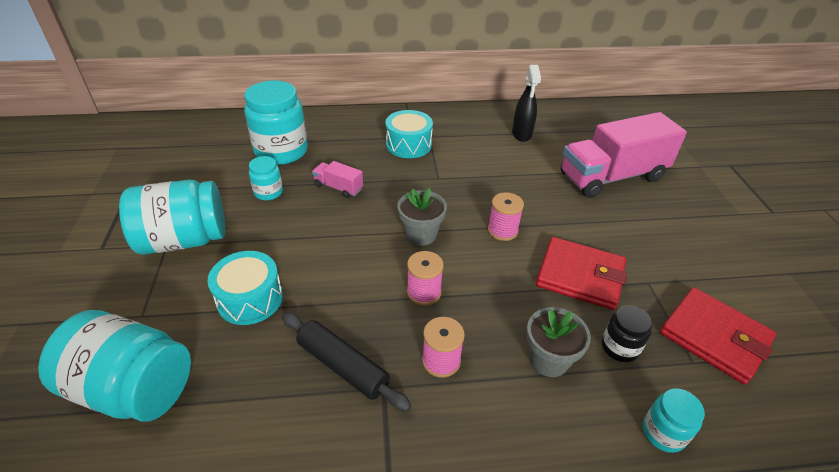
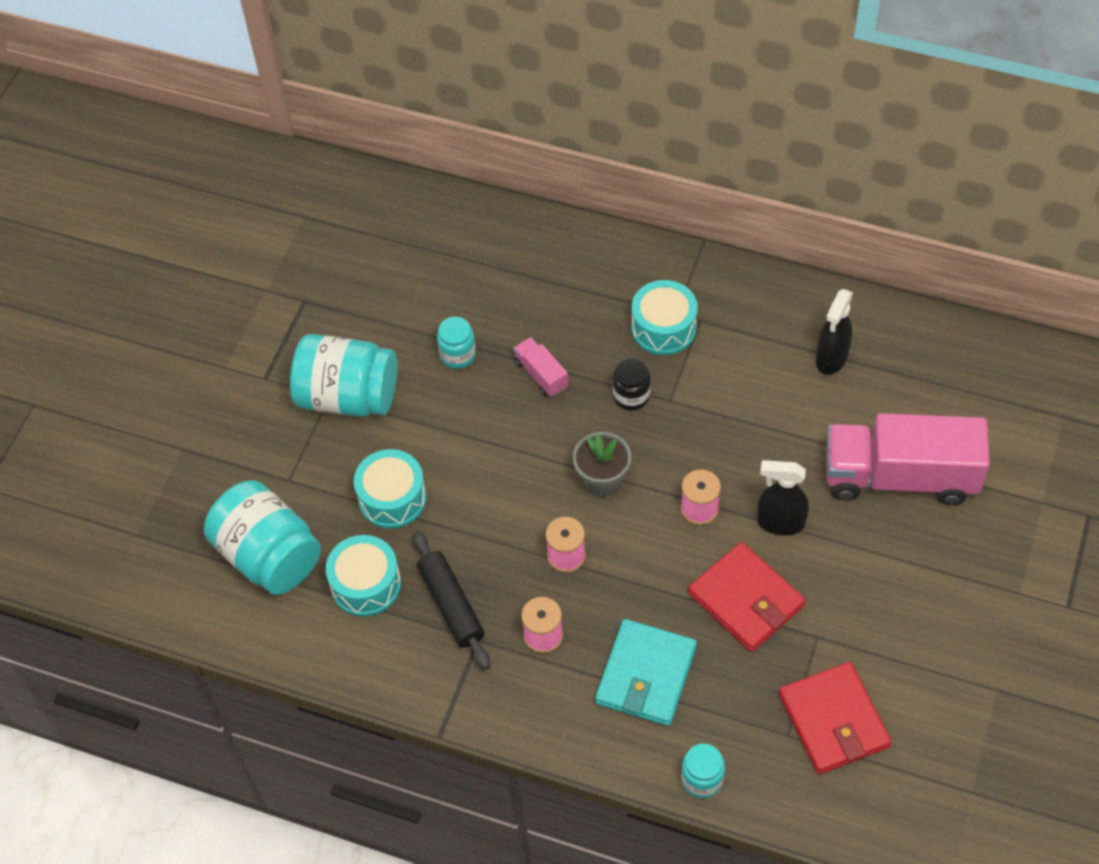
camera: 30 degrees right, 15 degrees up
(249, 379) = (366, 584): none -> turquoise drum
(281, 151) = (496, 287): turquoise jar -> none
(549, 360) = (646, 675): grey flower pot -> turquoise wallet
(562, 222) = (780, 522): none -> black spray bottle
(619, 347) = (725, 691): black jar -> black jar (631, 396)

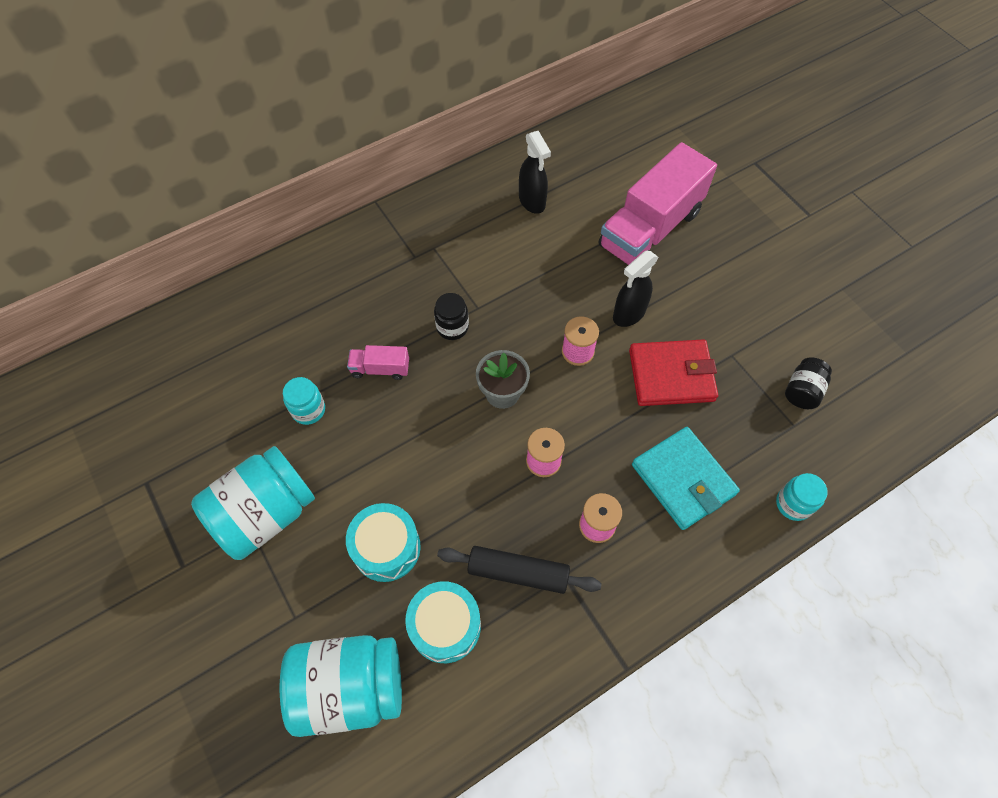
camera: 55 degrees left, 5 degrees up
(663, 328) = (418, 271): turquoise drum -> none
(833, 721) = (802, 391): red wallet -> black jar

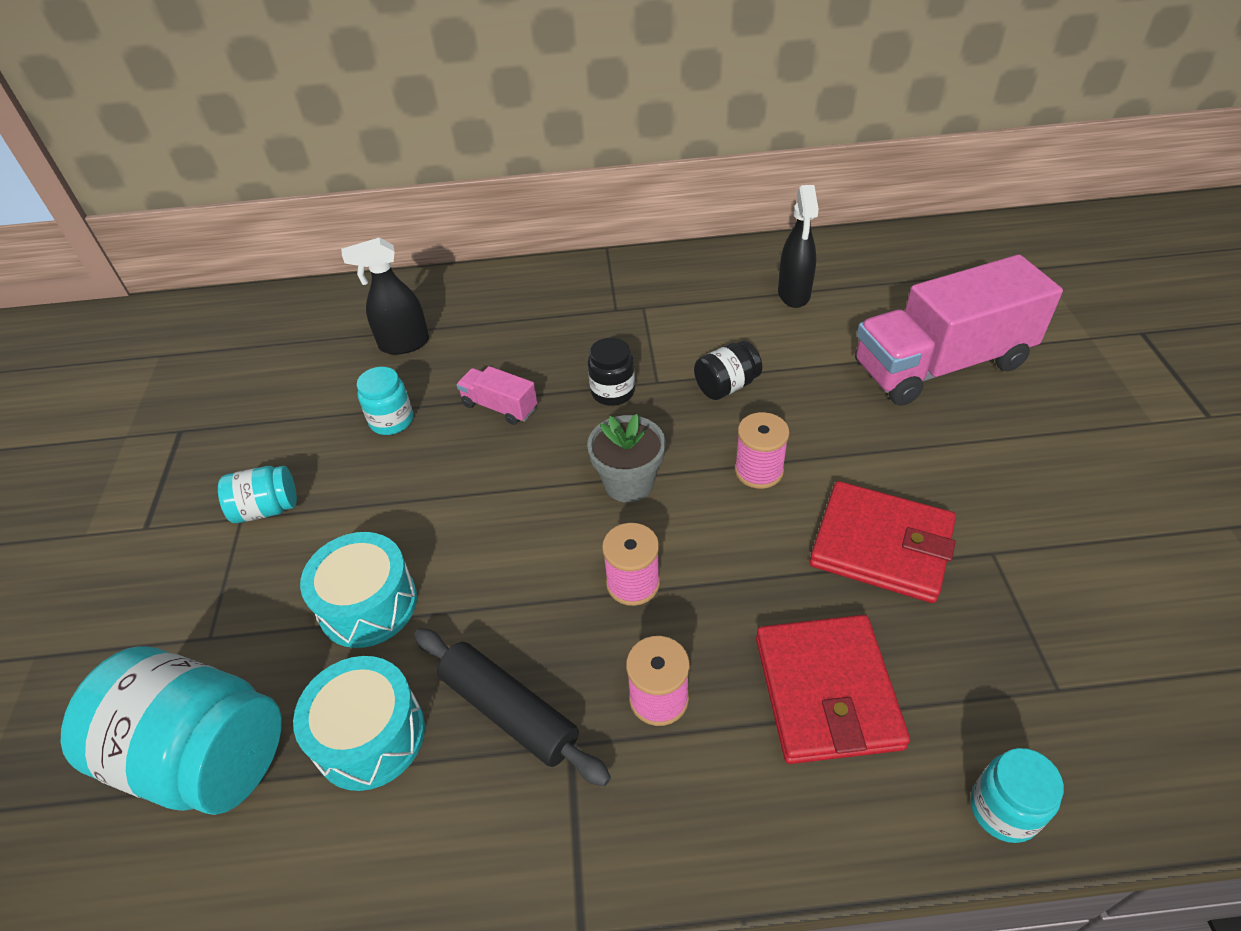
camera: 30 degrees right, 15 degrees down
(265, 514) = (266, 509): turquoise jar -> turquoise jar, size x0.50
(628, 314) = (856, 451): black spray bottle -> black spray bottle (403, 344)
(683, 479) = (826, 691): turquoise wallet -> red wallet
(802, 391) = (1095, 645): black jar -> black jar (726, 386)

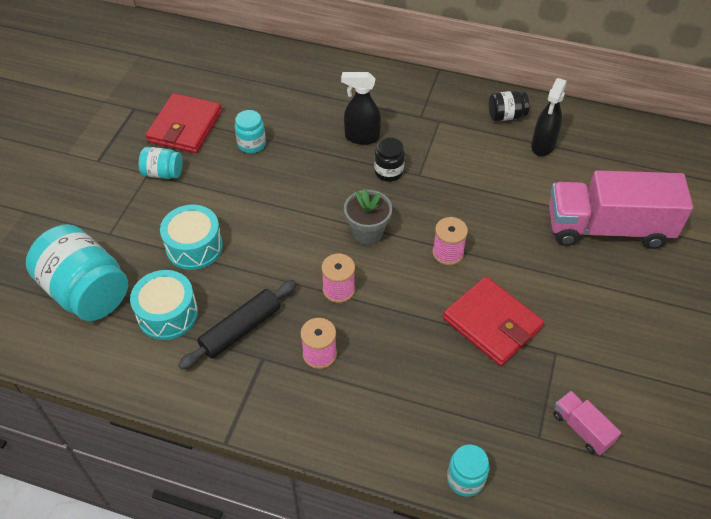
camera: 20 degrees right, 5 degrees up
(403, 344) = (280, 96): black spray bottle -> black spray bottle (361, 137)
(499, 407) = (317, 157): pink truck -> pink truck (581, 429)
(509, 711) = (241, 330): black rolling pin -> black rolling pin turned 75 degrees clockwise
(726, 386) = (460, 193): black jar -> black jar (506, 116)
(826, 691) = (410, 386): red wallet -> red wallet (185, 126)

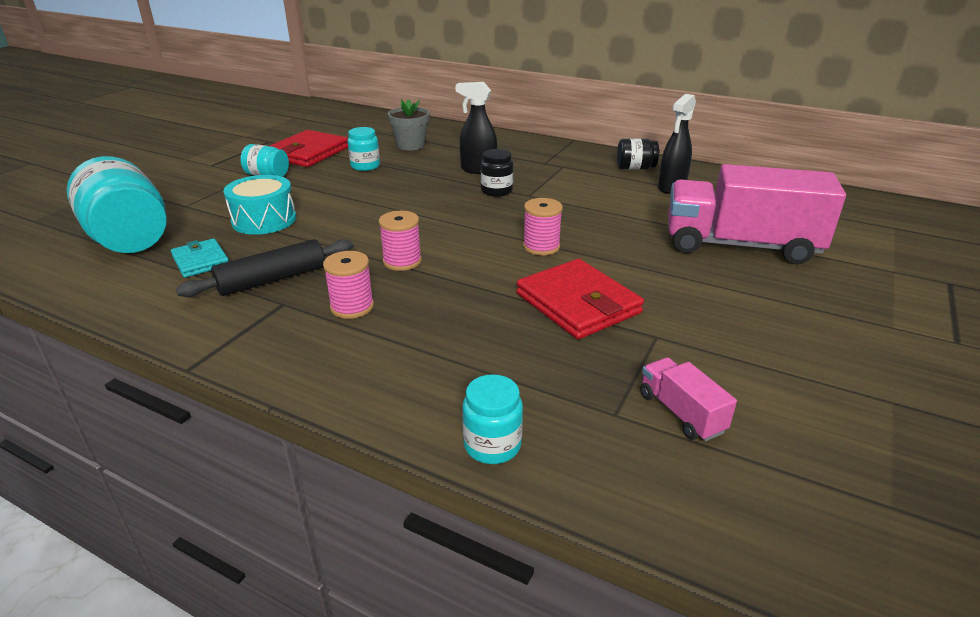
camera: 10 degrees right, 20 degrees down
(168, 314) = (201, 261): turquoise drum -> turquoise wallet
(367, 232) = (455, 226): grey flower pot -> grey flower pot (410, 145)

